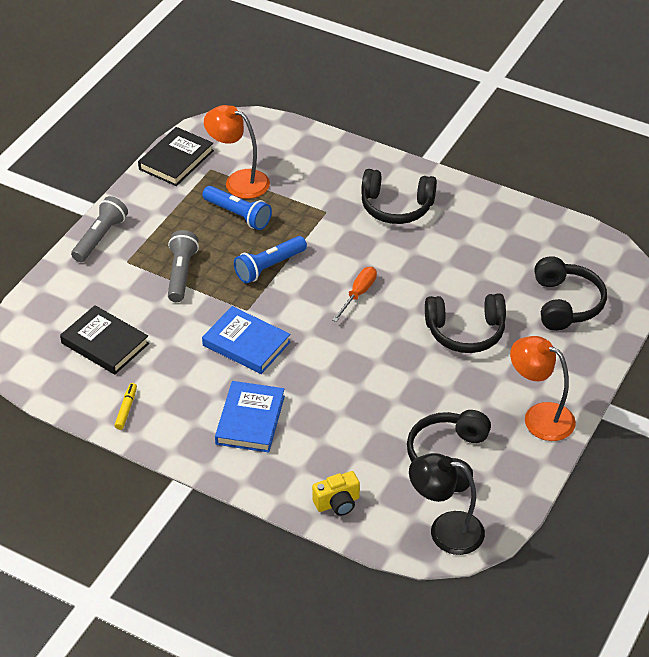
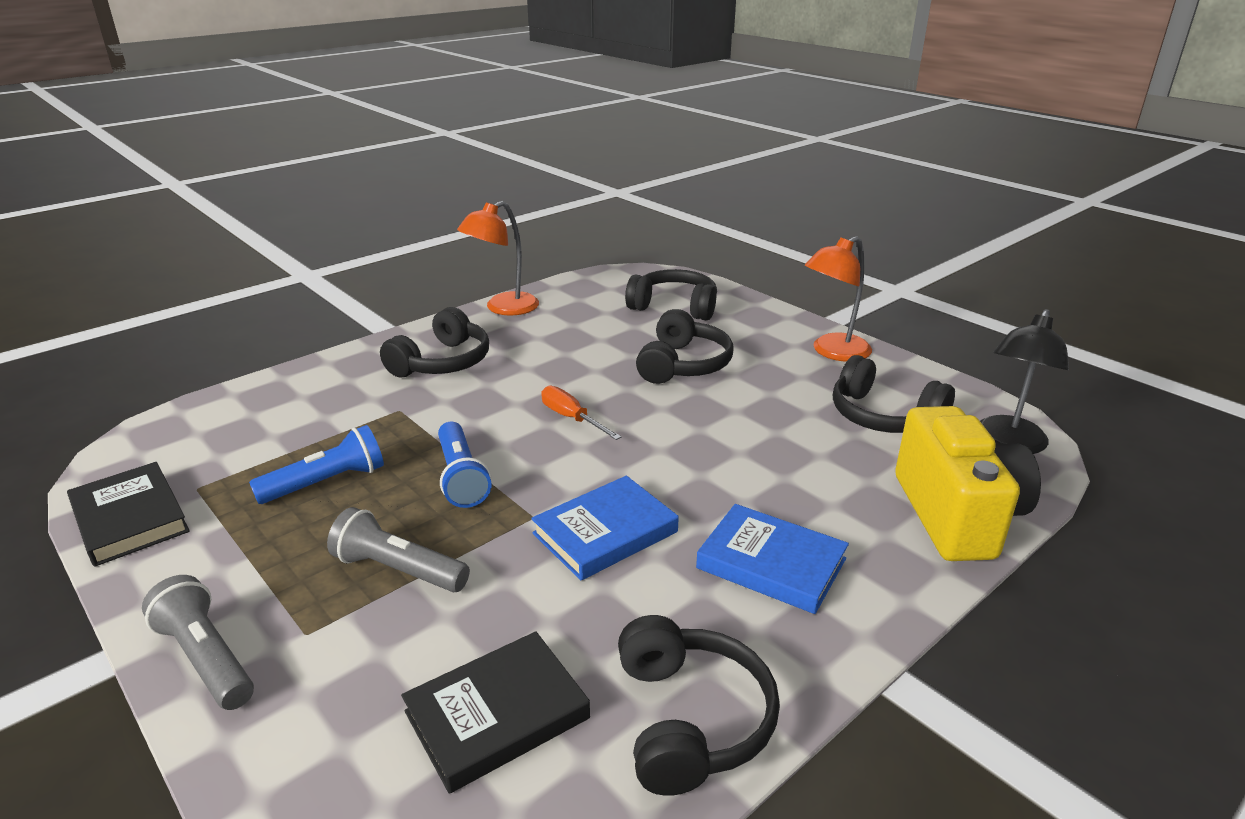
camera: 70 degrees left, 15 degrees down
(126, 409) = (691, 719): yellow marker -> black headphones
(239, 181) = (256, 467): orange lamp -> orange lamp (503, 308)
(337, 503) = (956, 515): yellow camera -> yellow camera, size x2.15

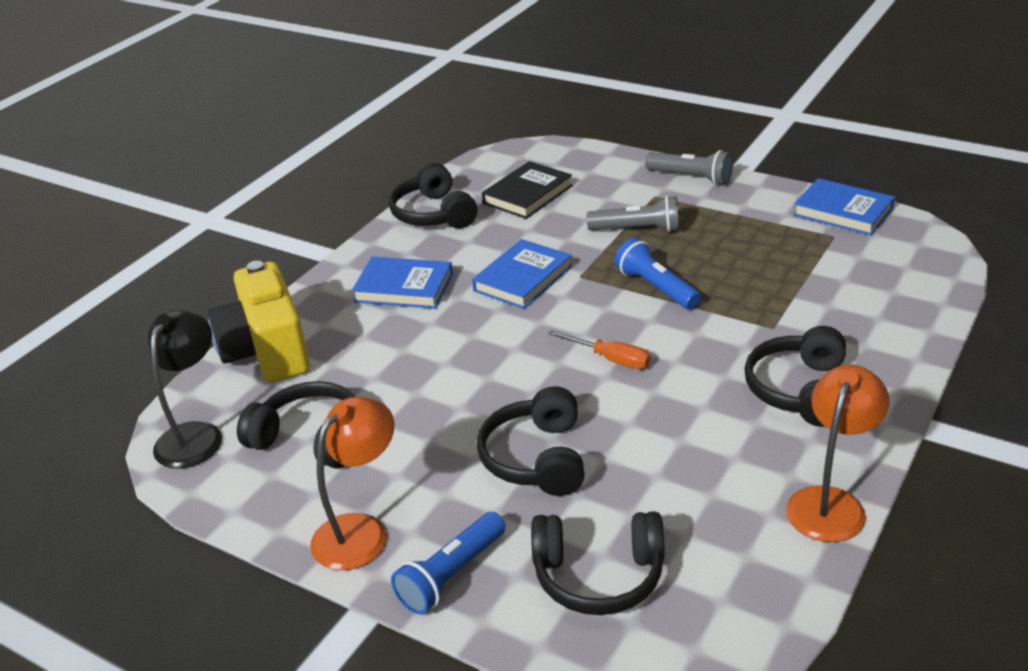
camera: 165 degrees right, 5 degrees up
(129, 518) = (843, 211): black book -> blue book
(326, 482) = (749, 260): blue flashlight -> blue flashlight (451, 575)

